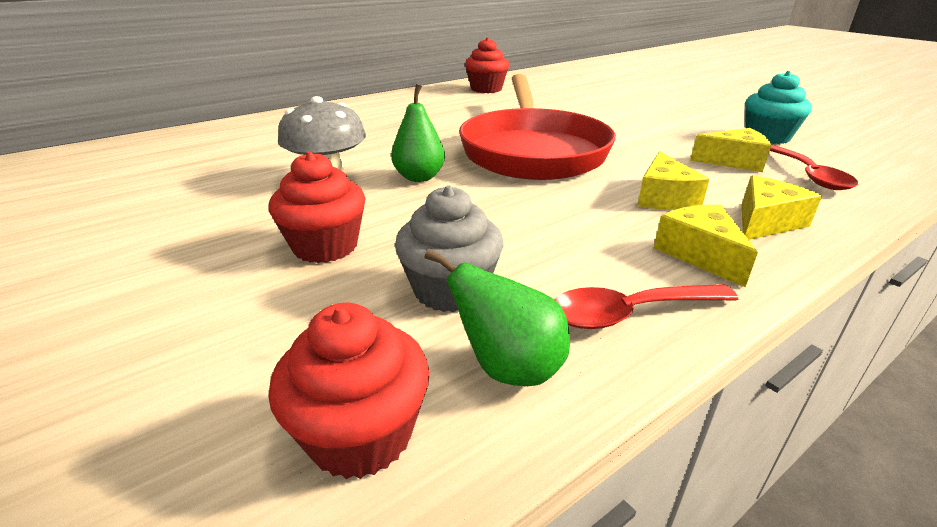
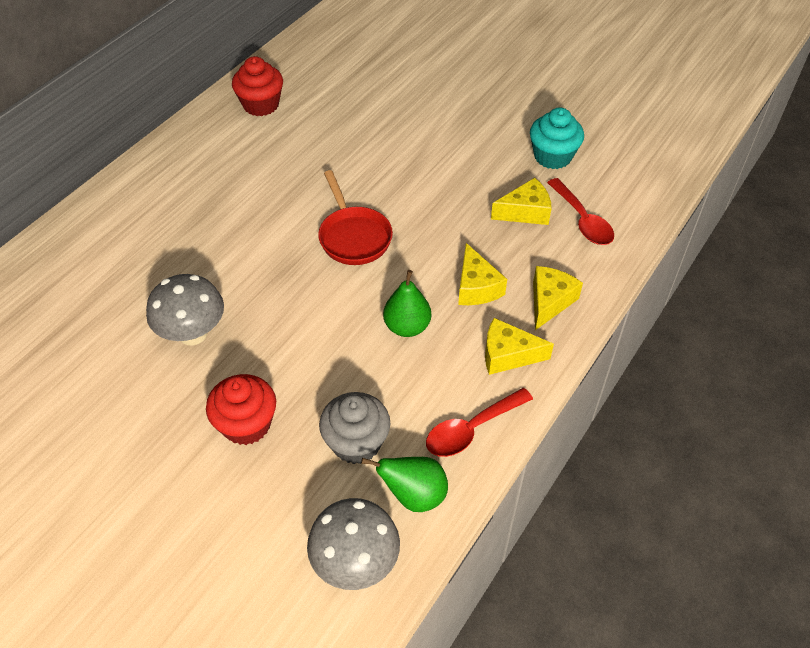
camera: 20 degrees left, 20 degrees up
(360, 434) = (355, 563): red cupcake -> grey mushroom
(419, 177) = (271, 310): green pear -> green pear (407, 327)
(532, 151) = (353, 237): red pan -> red pan, size x0.53
(700, 254) = (508, 355): yellow cheese -> yellow cheese turned 45 degrees counterclockwise

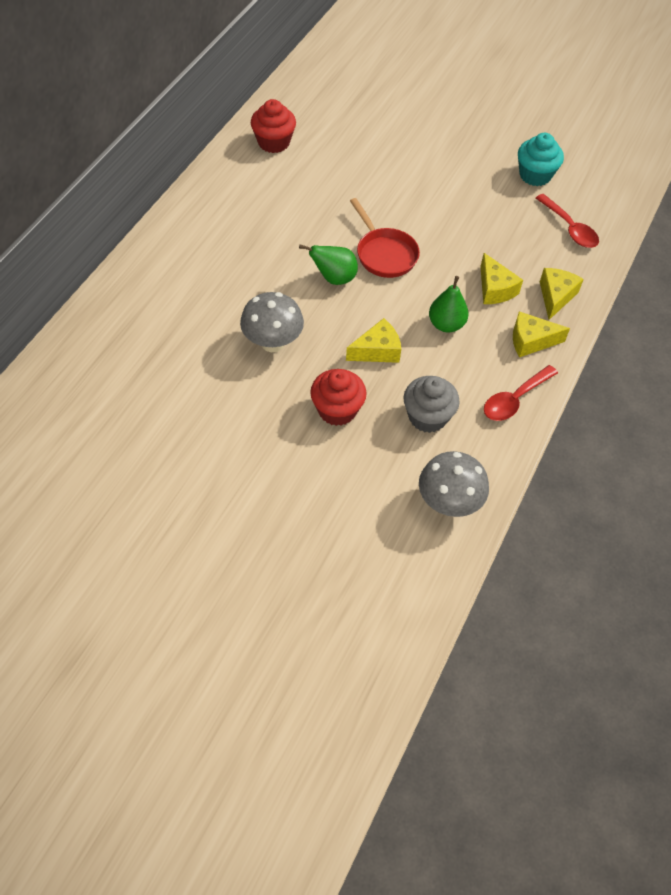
camera: 10 degrees left, 5 degrees up
(414, 495) = (481, 451): green pear -> green pear (334, 278)
(525, 212) = (521, 224): yellow cheese -> yellow cheese (377, 350)

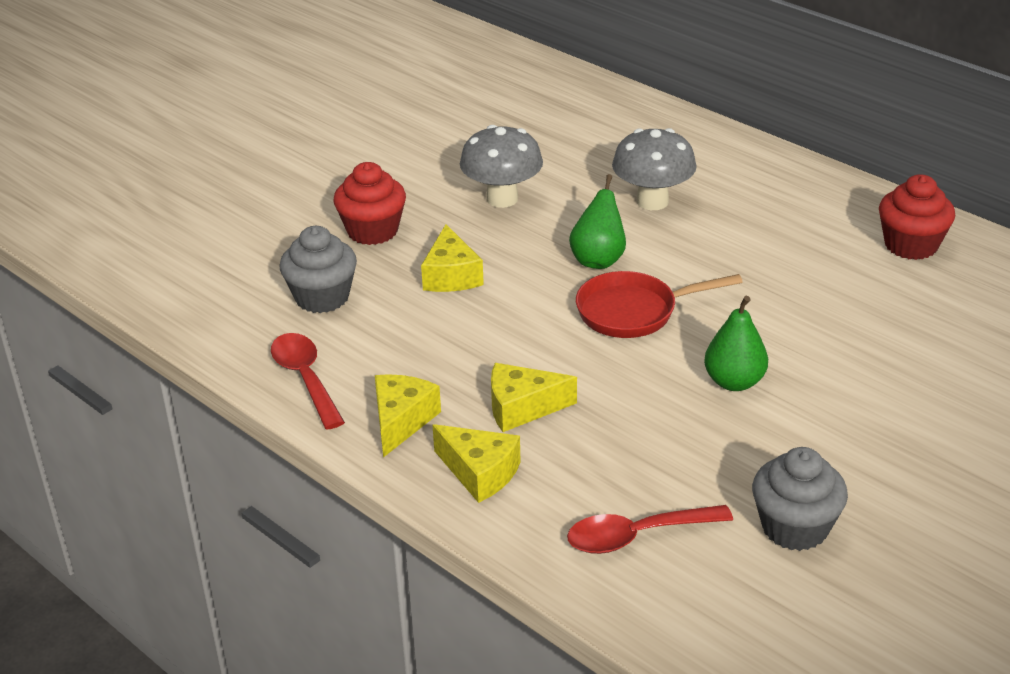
camera: 110 degrees right, 20 degrees down
(446, 324) = (470, 344): green pear -> green pear (734, 382)
(448, 503) = (189, 290): grey mushroom -> grey mushroom (652, 201)
(535, 175) = (795, 527): turquoise cupcake -> grey cupcake

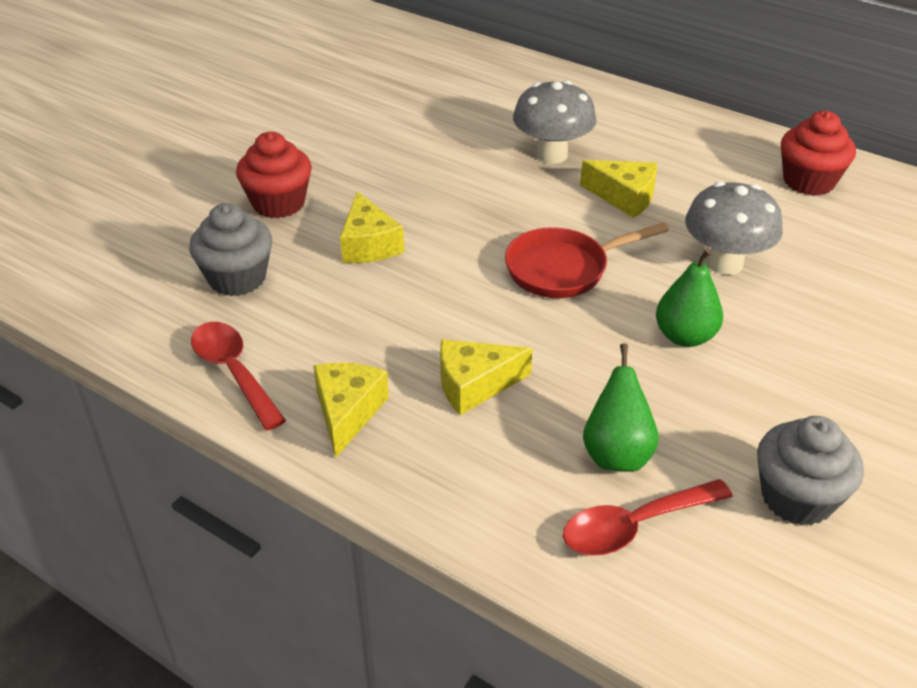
camera: 10 degrees left, 5 degrees up
(480, 472) = (445, 466): yellow cheese -> yellow cheese (624, 197)
(502, 199) = (404, 162): grey mushroom -> grey mushroom (725, 263)
(598, 260) = (514, 217): green pear -> green pear (617, 454)

